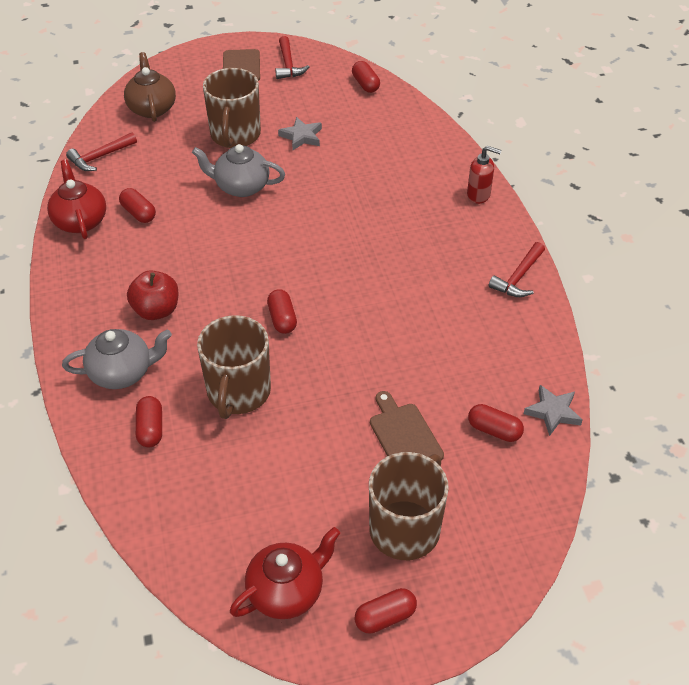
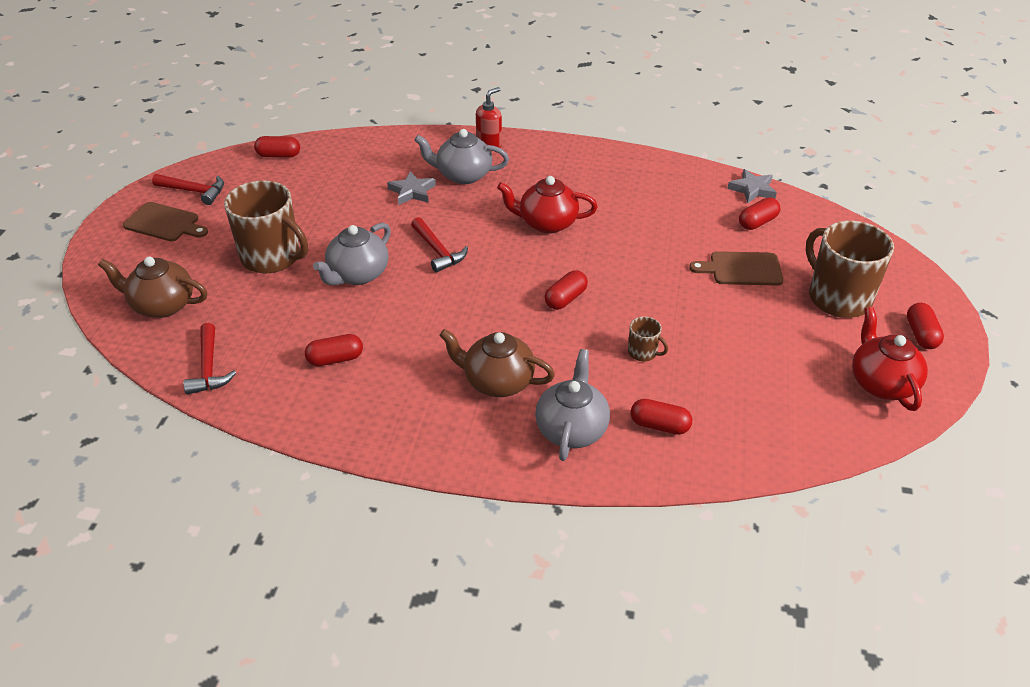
camera: 65 degrees left, 5 degrees down
(80, 221) = (308, 410): red teapot -> red teapot (546, 223)
(156, 310) = (497, 381): red apple -> brown teapot
(238, 392) = (643, 352): brown mug -> brown mug, size x0.44
(282, 319) = (565, 299): red capsule -> red capsule turned 60 degrees counterclockwise
(301, 136) = (318, 215): grey star -> grey star (412, 192)
(417, 196) = (463, 175): none -> grey teapot
(518, 277) = (601, 157): red hammer -> red hammer (438, 251)

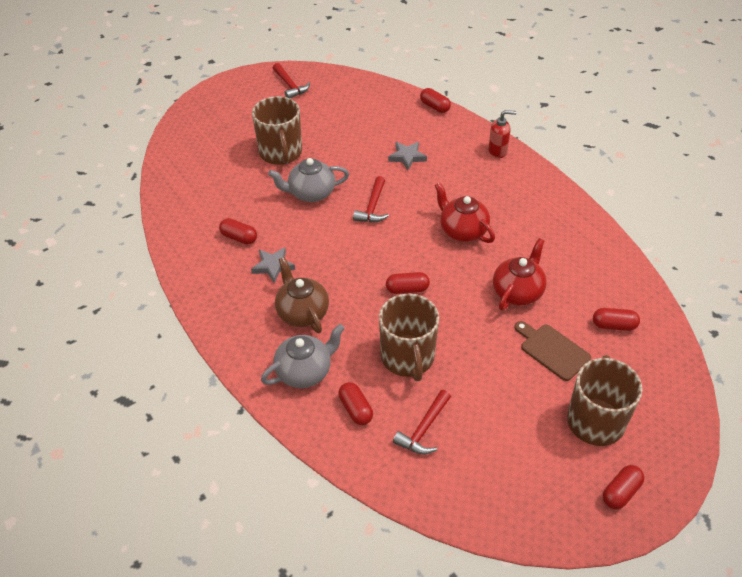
camera: 45 degrees right, 5 degrees up
(162, 305) = (197, 148): brown teapot -> none
(164, 223) = (253, 98): brown cutting board -> none
(209, 368) = (177, 200): red hammer -> red hammer (424, 429)
(279, 155) = (361, 87): red capsule -> red capsule (434, 107)
(463, 175) = (452, 164): grey teapot -> none
(643, 352) = (408, 357): brown mug -> brown mug, size x2.25
(752, 189) = (646, 299): grey star -> grey star (273, 266)
(881, 383) = (538, 499): red teapot -> red teapot (518, 292)

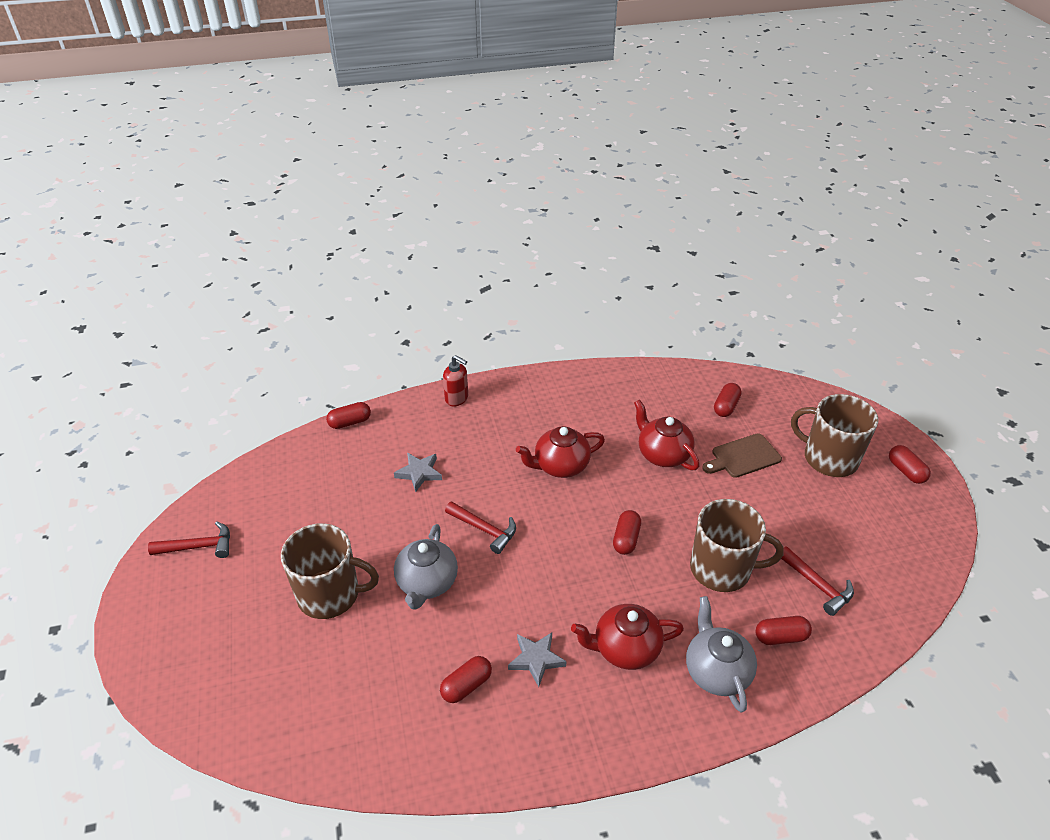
camera: 70 degrees left, 5 degrees down
(302, 312) = (625, 649): brown teapot -> red teapot
(498, 151) = (457, 399): red soap dispenser -> red soap dispenser turned 105 degrees clockwise

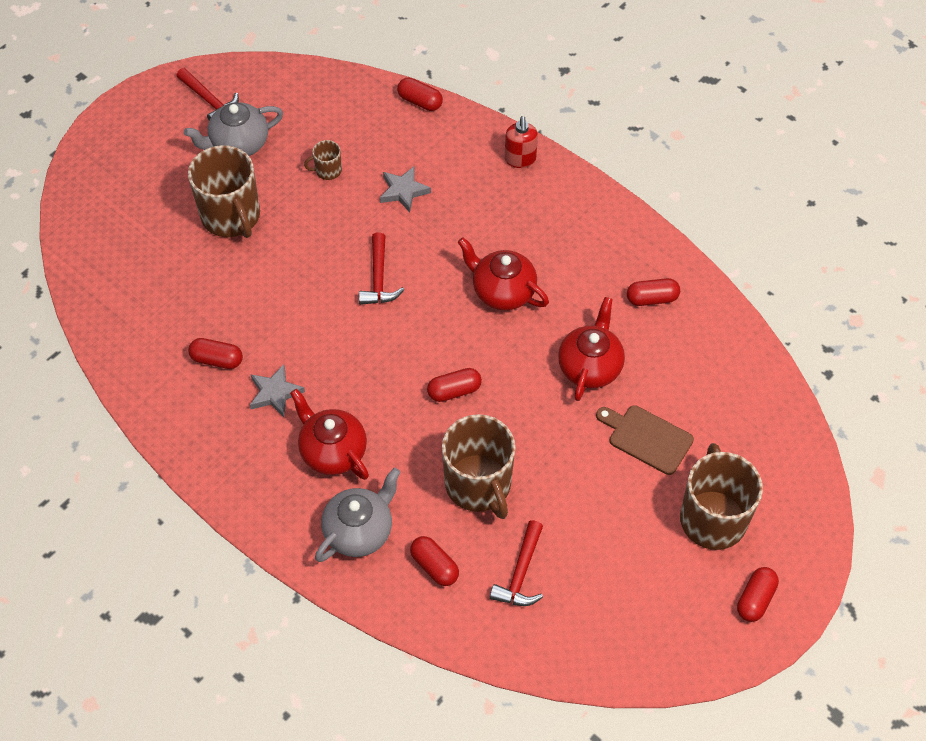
camera: 55 degrees right, 15 degrees up
(353, 507) = (327, 170): none -> brown mug
(427, 583) = (291, 273): grey teapot -> grey teapot (238, 144)
(726, 407) = (712, 389): red capsule -> red capsule (652, 298)

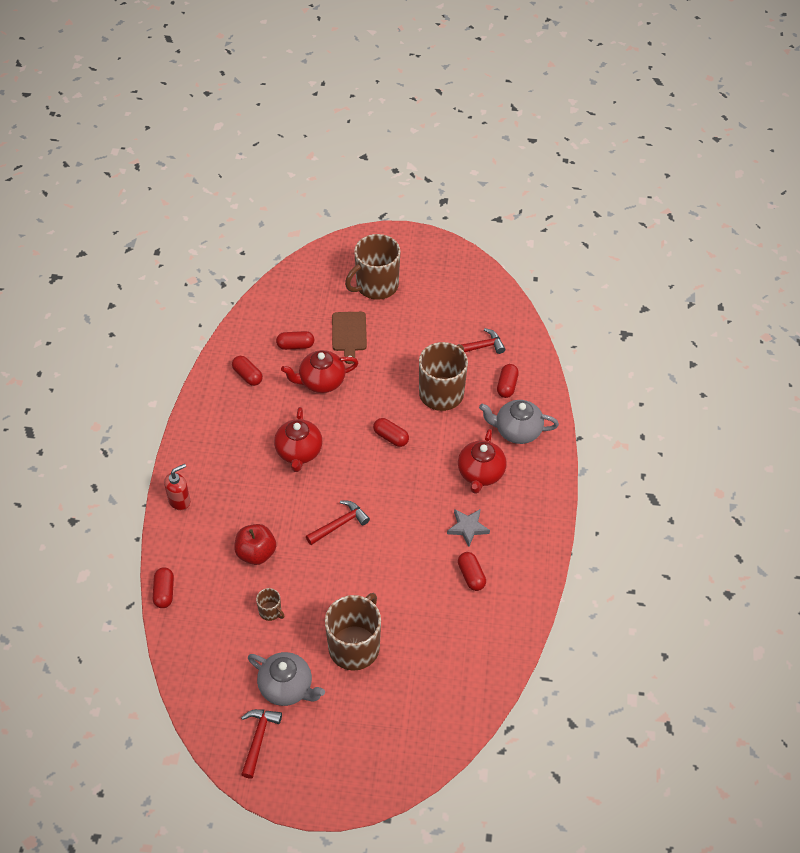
camera: 125 degrees left, 5 degrees down
(403, 191) = (256, 553): grey star -> red apple
(755, 599) = (409, 250): red capsule -> red capsule (295, 345)

